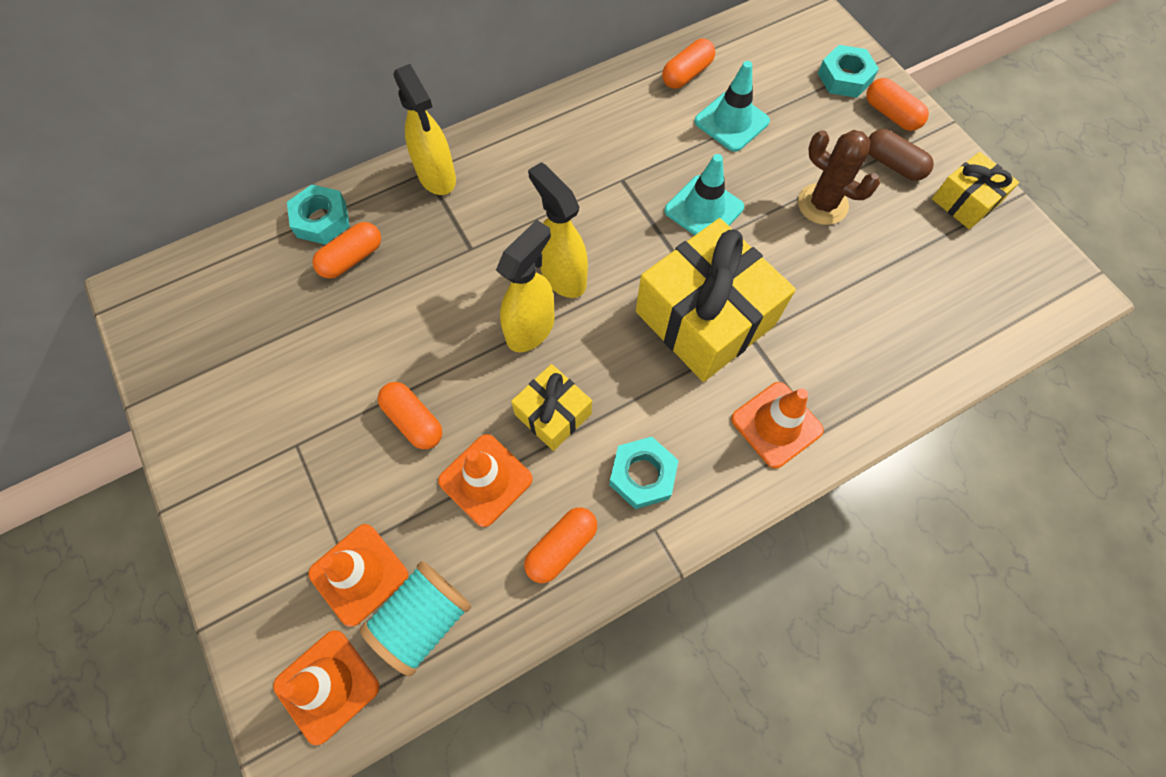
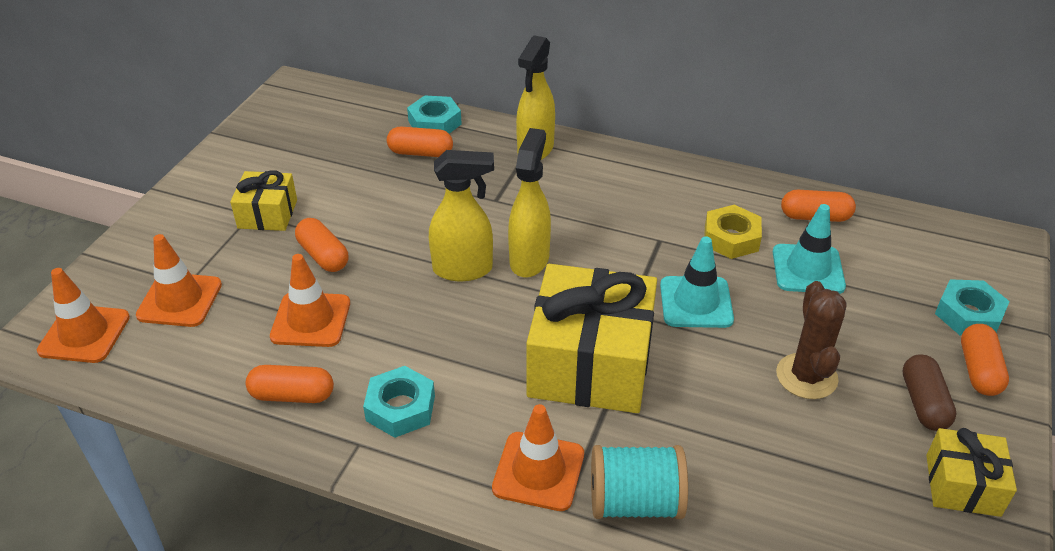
camera: 50 degrees right, 25 degrees down
(413, 420) = (323, 256): orange capsule -> orange capsule turned 45 degrees counterclockwise
(423, 619) = (171, 353): turquoise spool -> turquoise spool (635, 502)
(553, 414) = (402, 324): yellow gift -> yellow gift (267, 214)
(661, 137) = (731, 238): none -> yellow nut

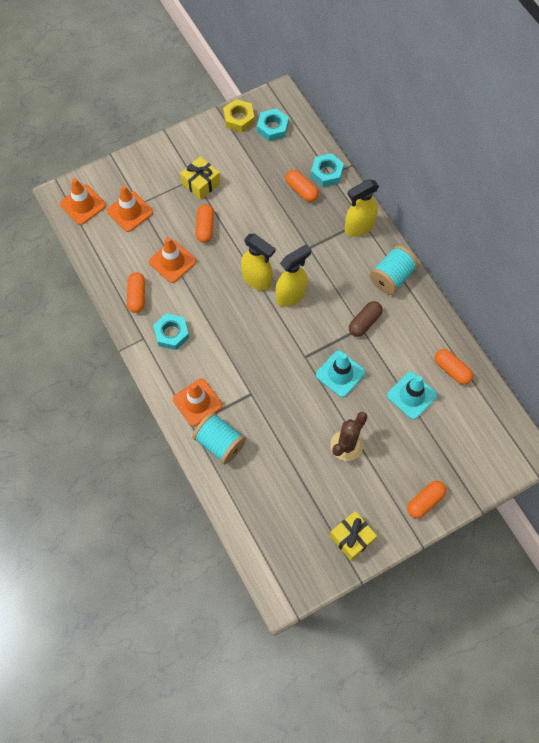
camera: 40 degrees right, 25 degrees up
(292, 395) = (137, 296): orange capsule -> orange capsule turned 45 degrees clockwise
(590, 363) = (263, 370): yellow gift -> none
(633, 172) = (392, 277): none -> turquoise spool
(731, 238) = (396, 352): yellow nut -> yellow nut (239, 118)
(923, 403) = (381, 495): brown capsule -> brown capsule (364, 322)
(968, 315) = (457, 474): turquoise nut -> turquoise nut (272, 128)

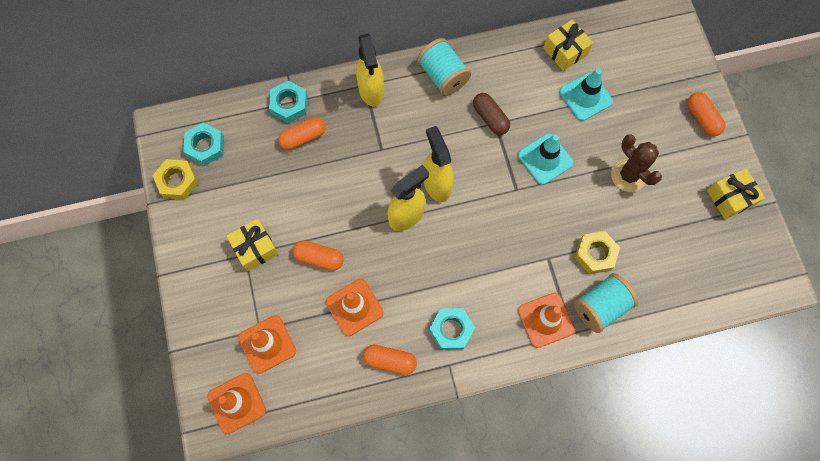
camera: 75 degrees left, 5 degrees up
(265, 430) = (595, 254): none -> yellow nut
(452, 370) = (565, 51): orange capsule -> yellow gift

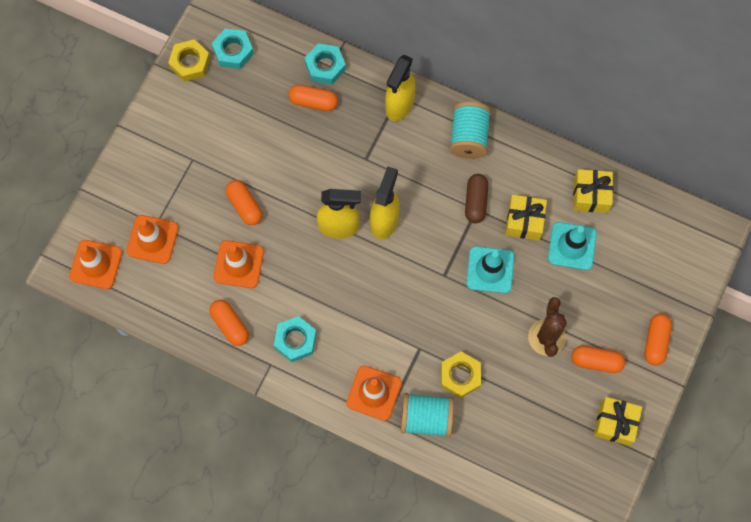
camera: 40 degrees right, 0 degrees up
(255, 248) = (204, 160): yellow gift -> yellow gift (524, 221)
(677, 164) = (596, 361): none -> orange capsule

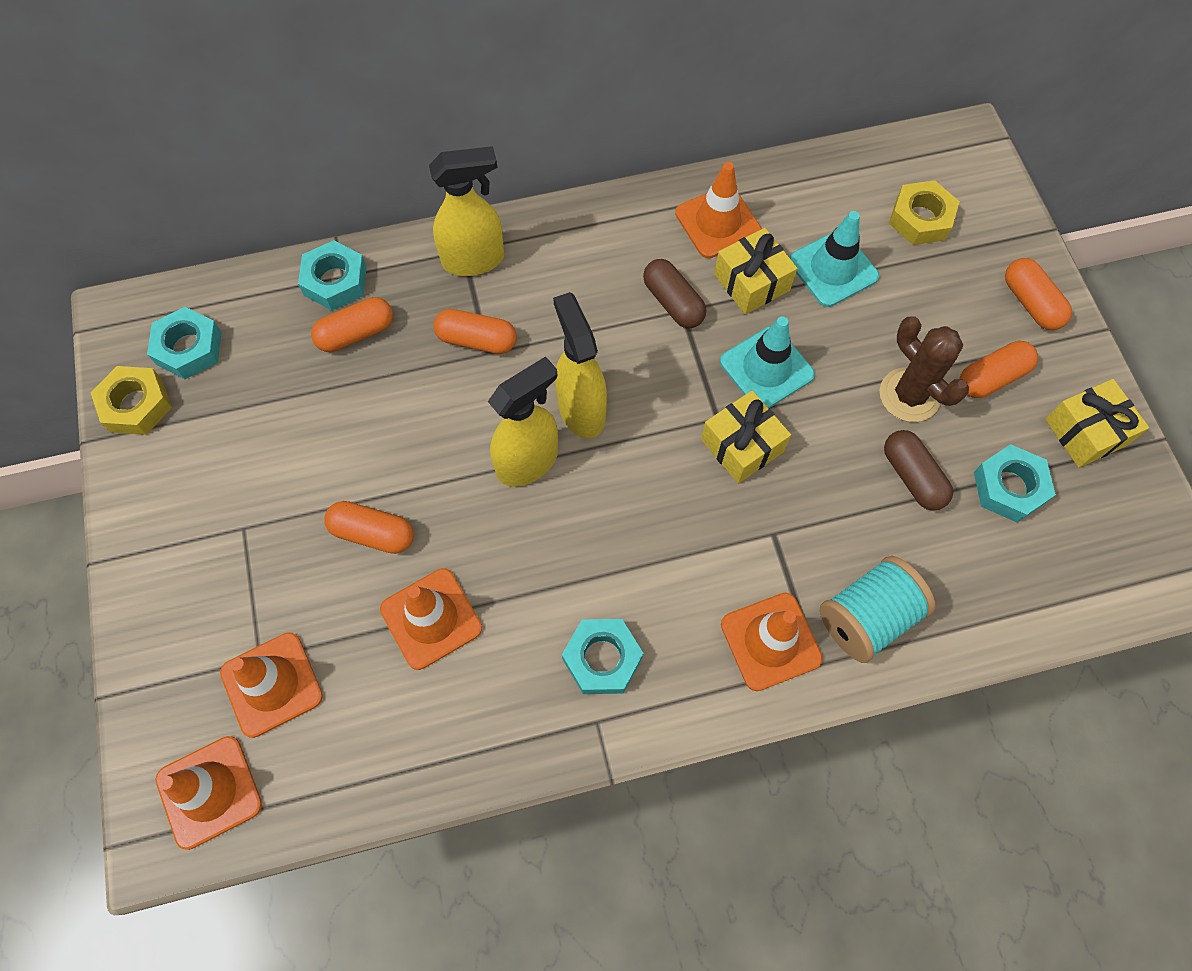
camera: 40 degrees left, 5 degrees down
(230, 325) = (491, 714): orange capsule -> orange capsule (477, 340)
(399, 105) = (474, 260): yellow spray bottle -> yellow spray bottle turned 90 degrees counterclockwise
(460, 376) = (856, 527): yellow nut -> yellow nut (920, 219)
(469, 137) = (594, 236): turquoise spool -> none
(509, 375) = (912, 477): none -> brown capsule
(537, 177) = (718, 222): none -> orange traffic cone
(550, 417) = (1009, 487): none -> turquoise nut
(590, 195) = (798, 198): yellow gift -> yellow gift (742, 446)

